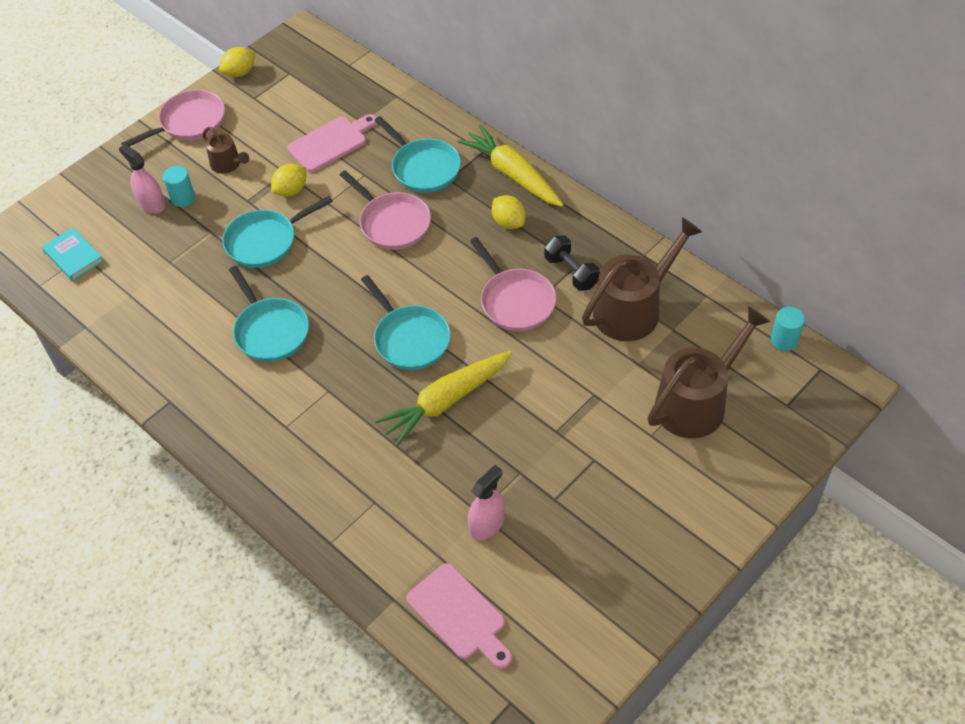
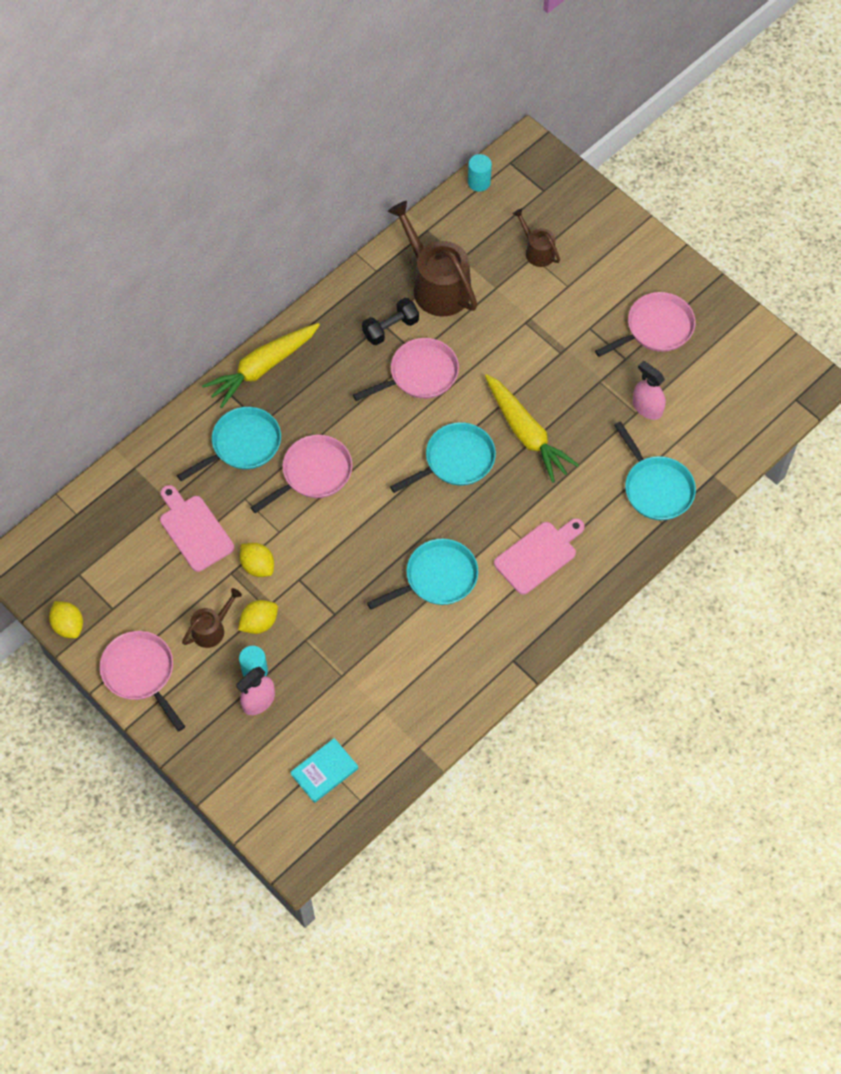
camera: 90 degrees left, 10 degrees up
(265, 241) = (324, 587): turquoise pan -> turquoise pan (656, 488)
(459, 615) = (726, 430): pink cutting board -> pink cutting board (538, 555)
(508, 222) = (324, 374): yellow lemon -> yellow lemon (259, 623)
(602, 532) = (656, 328): none -> pink pan
(696, 402) = (537, 251): brown watering can -> brown watering can, size x0.52

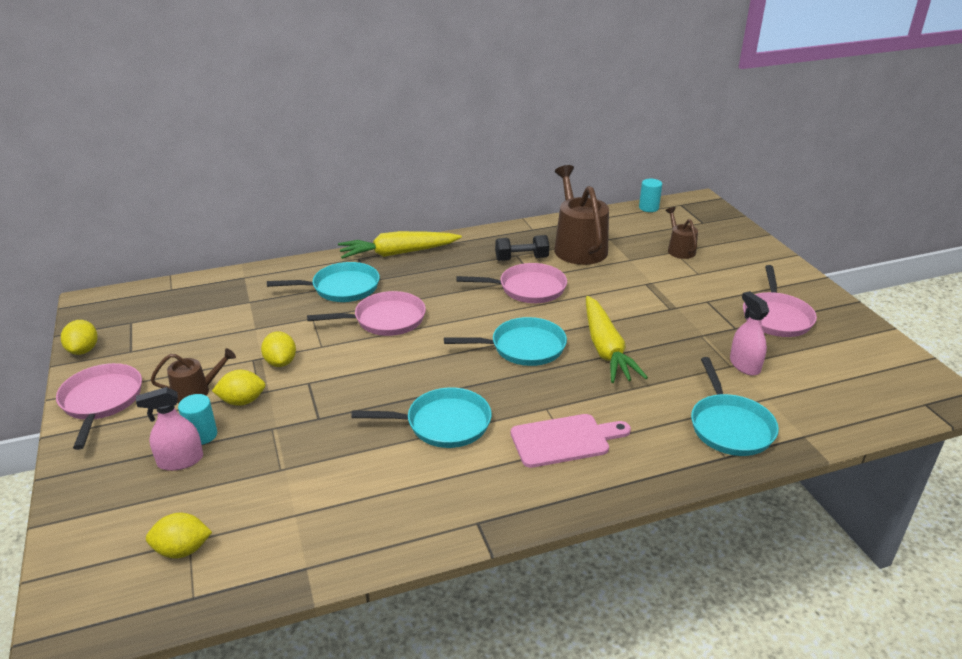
camera: 25 degrees right, 30 degrees down
(194, 530) = (251, 324): pink cutting board -> none
(324, 771) = (182, 550): turquoise book -> yellow lemon
(656, 328) = (776, 317): pink pan -> pink pan turned 105 degrees clockwise

